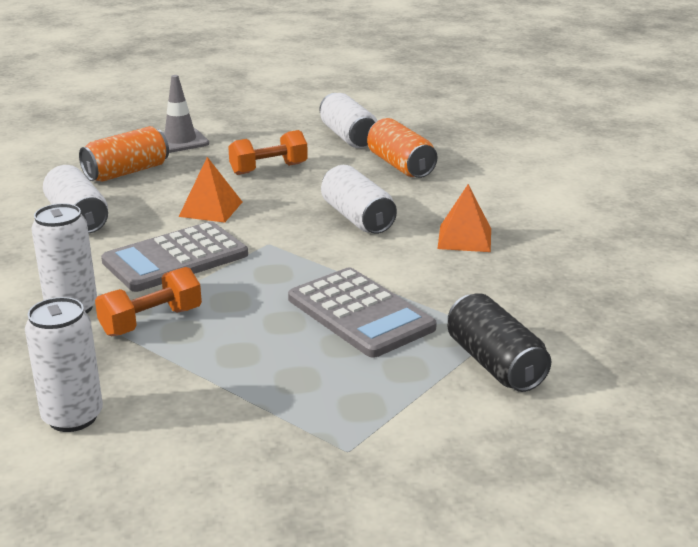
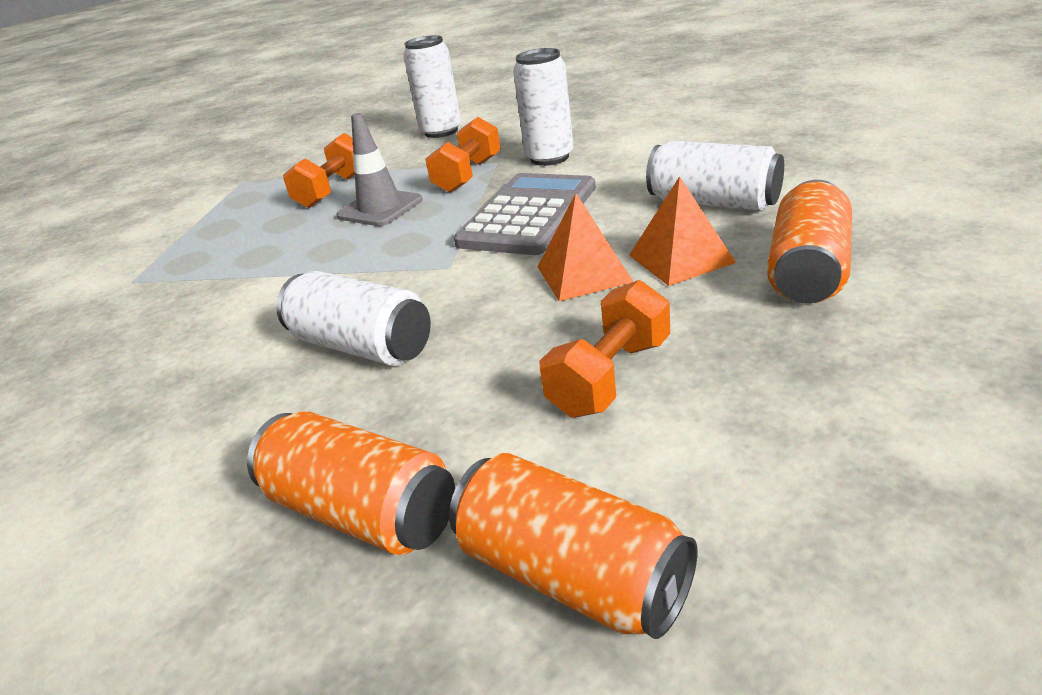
camera: 155 degrees right, 5 degrees up
(180, 141) = (884, 367): grey traffic cone -> grey traffic cone (380, 208)
(270, 367) = (333, 190): none -> orange dumbbell
(348, 137) = (572, 576): white can -> orange can
(360, 313) = (281, 246): grey calculator -> none
(464, 238) = (179, 379): orange pyramid -> orange pyramid (681, 258)
(494, 364) = (133, 258): black can -> none

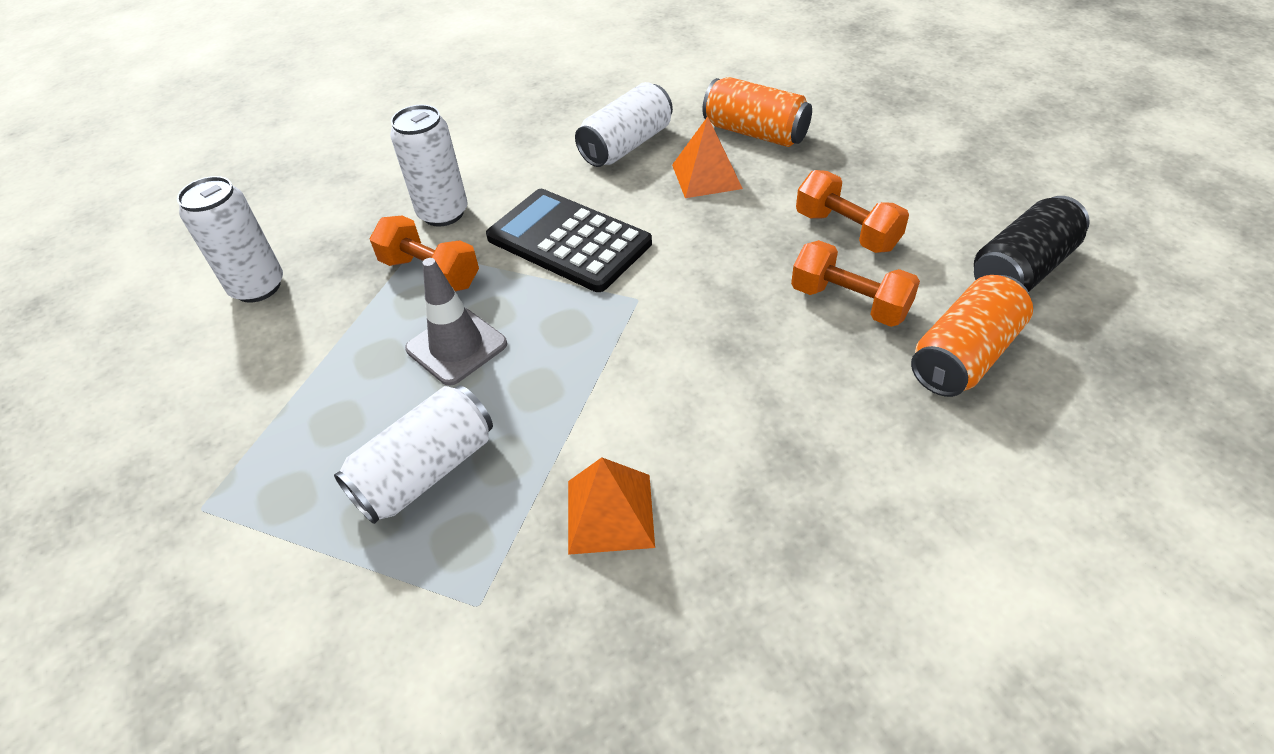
camera: 80 degrees left, 15 degrees up
(333, 190) = (356, 392): orange dumbbell -> orange dumbbell (849, 302)
(362, 346) = (753, 358): white can -> white can (426, 471)
(528, 215) = (568, 241): grey calculator -> black calculator
(572, 576) = (1021, 270): orange can -> black can
(583, 274) = (701, 224): orange pyramid -> orange pyramid (610, 513)

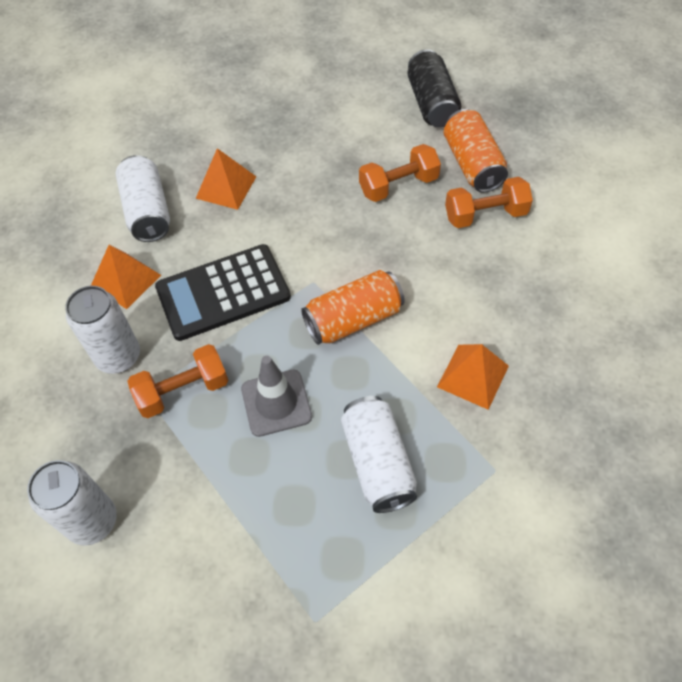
camera: 60 degrees left, 10 degrees up
(533, 174) = (126, 280): none -> orange pyramid
(755, 133) = (205, 139): orange can -> orange can (353, 319)
(846, 231) = (340, 152): orange dumbbell -> orange dumbbell (485, 215)

